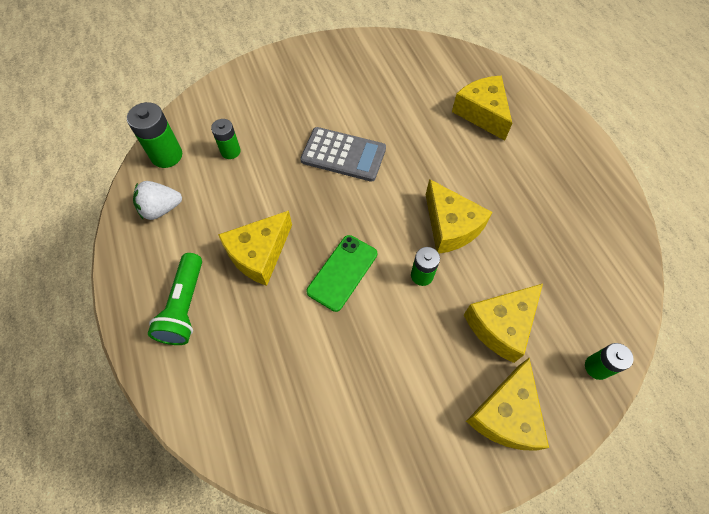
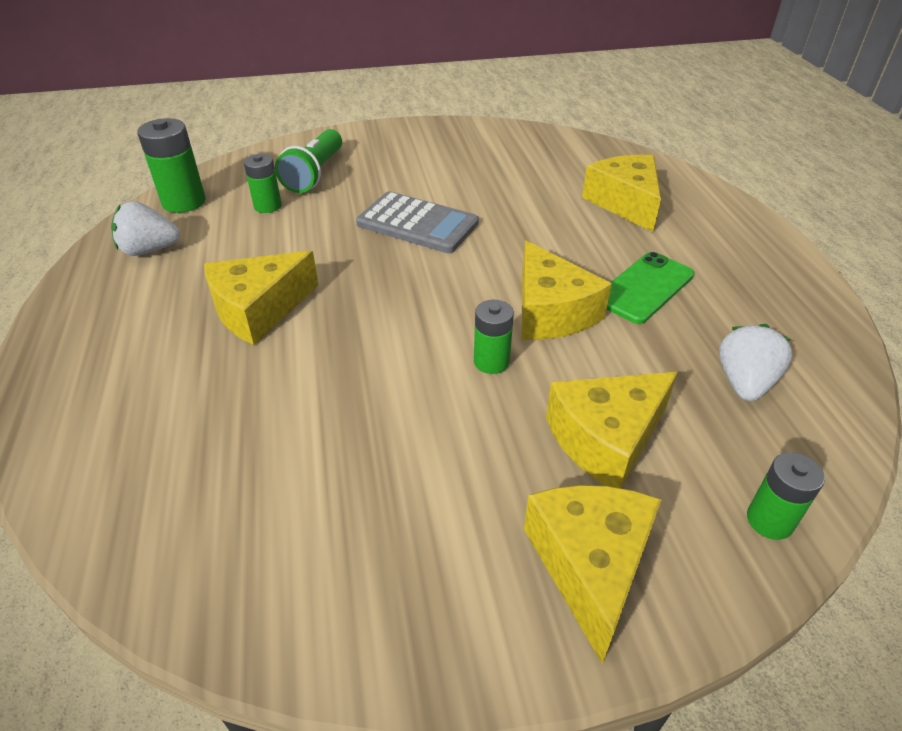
camera: 10 degrees right, 20 degrees down
(185, 306) = (126, 353): green flashlight -> green flashlight (315, 174)
(342, 272) = (371, 344): green phone -> green phone (644, 288)
(506, 414) = (590, 565): yellow cheese -> yellow cheese turned 150 degrees clockwise
(575, 268) = (744, 382): none -> white strawberry

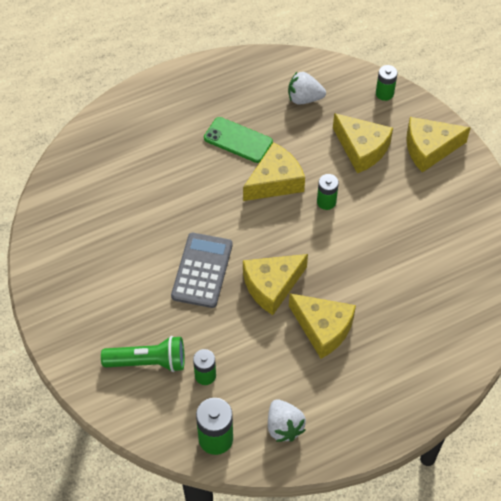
camera: 105 degrees left, 15 degrees up
(625, 203) = (141, 155): yellow cheese -> yellow cheese (272, 286)

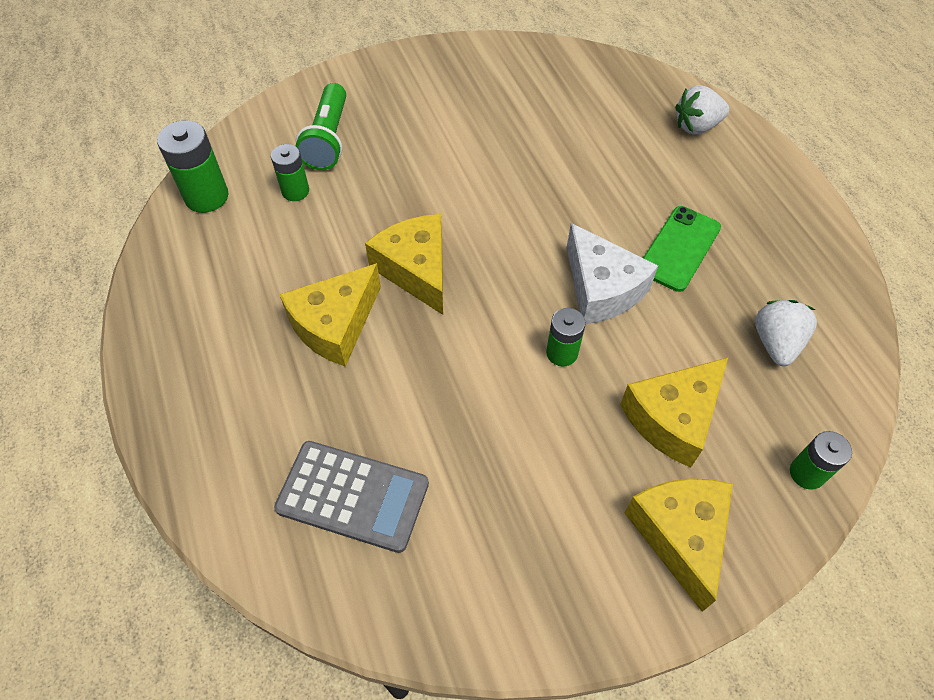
camera: 95 degrees right, 0 degrees up
(202, 270) = (452, 196): grey calculator -> grey calculator (353, 496)
(275, 181) = (601, 289): yellow cheese -> white cheese
(284, 427) = (198, 266): white strawberry -> white strawberry (696, 126)

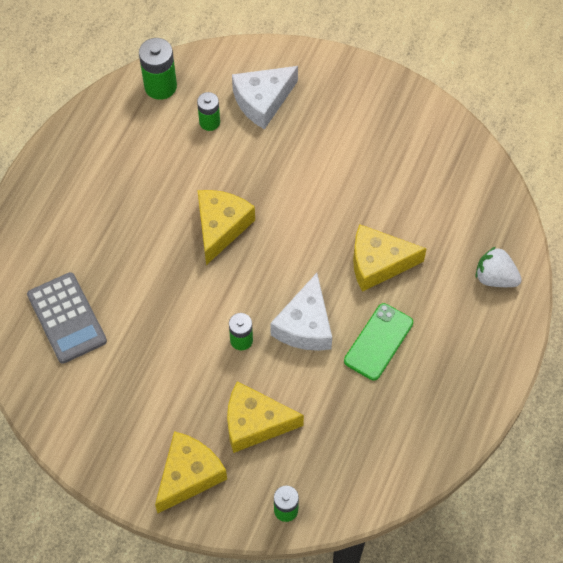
camera: 45 degrees right, 5 degrees up
(328, 139) = (262, 101): green flashlight -> white cheese
(335, 325) = (147, 223): yellow cheese -> yellow cheese (378, 263)
(679, 248) = (378, 342): green phone -> green phone turned 45 degrees counterclockwise
(775, 343) = (360, 439): white strawberry -> none

